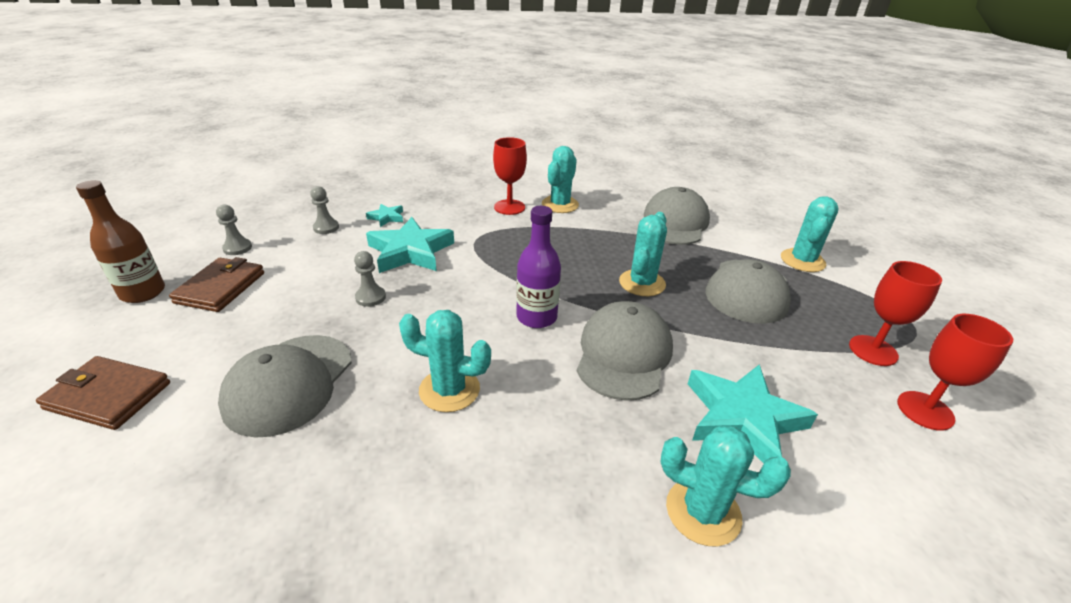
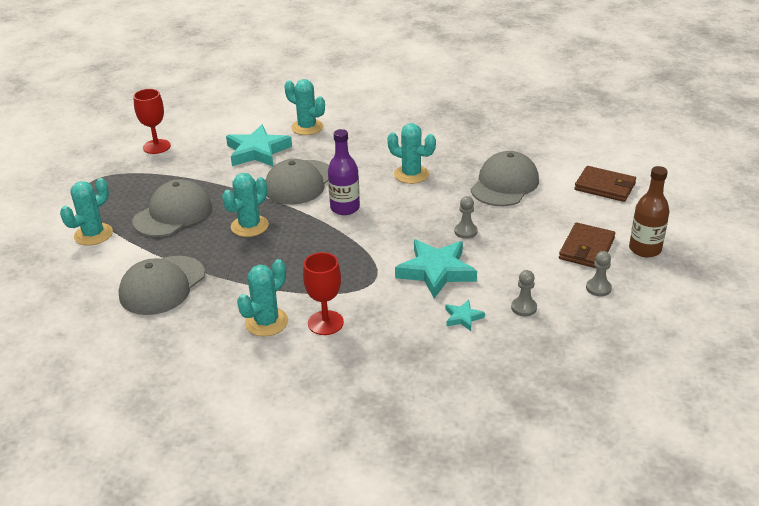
camera: 165 degrees left, 0 degrees up
(873, 350) = (140, 172): red goblet -> none

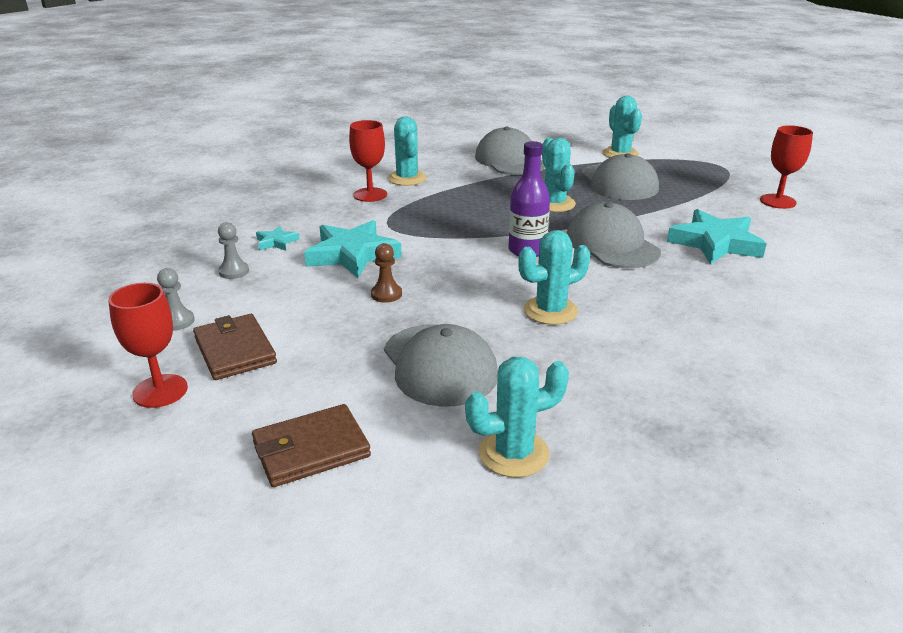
camera: 125 degrees right, 5 degrees down
(307, 127) = (760, 288): turquoise cactus -> turquoise cactus (513, 453)
(465, 231) = (386, 294): grey pawn -> brown pawn
(645, 249) = (160, 391): brown bottle -> red goblet

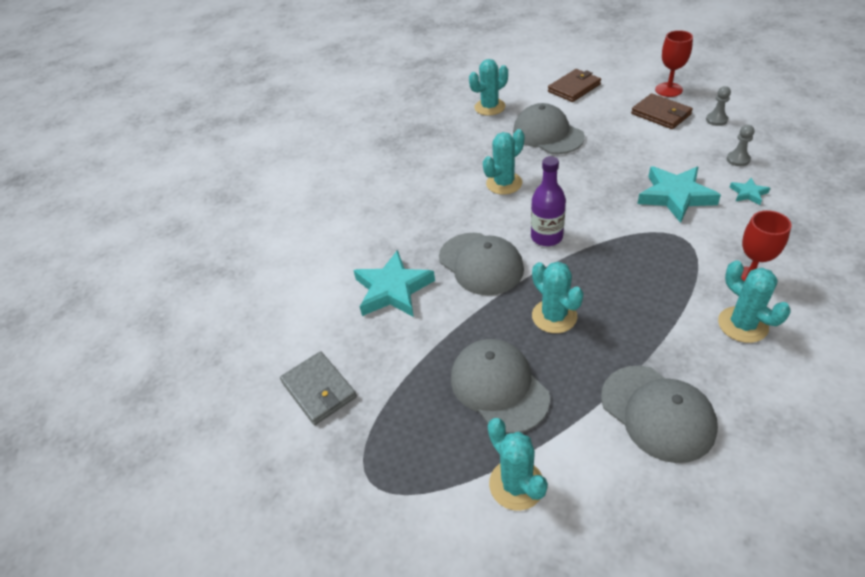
camera: 170 degrees right, 15 degrees up
(386, 294) = (616, 169): brown pawn -> none
(777, 201) = (319, 390): red goblet -> grey wallet

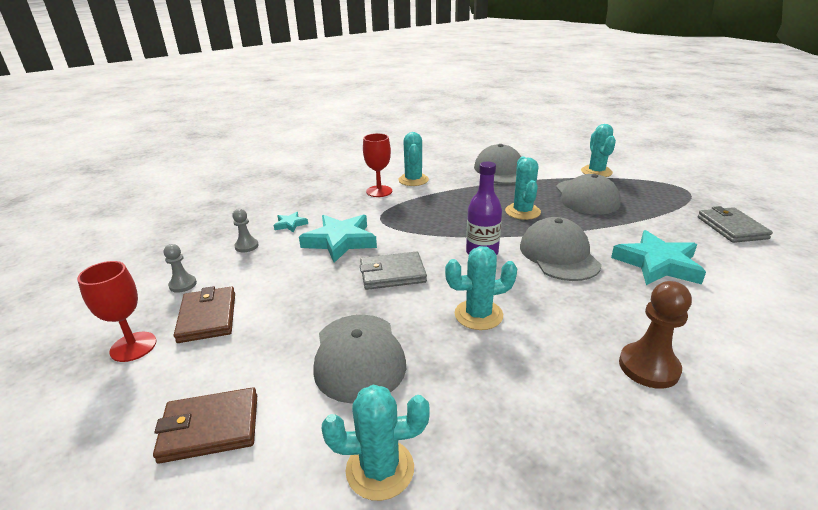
camera: 155 degrees left, 15 degrees down
(388, 194) = (648, 367): none -> brown pawn
(593, 187) = (392, 274): none -> grey wallet

